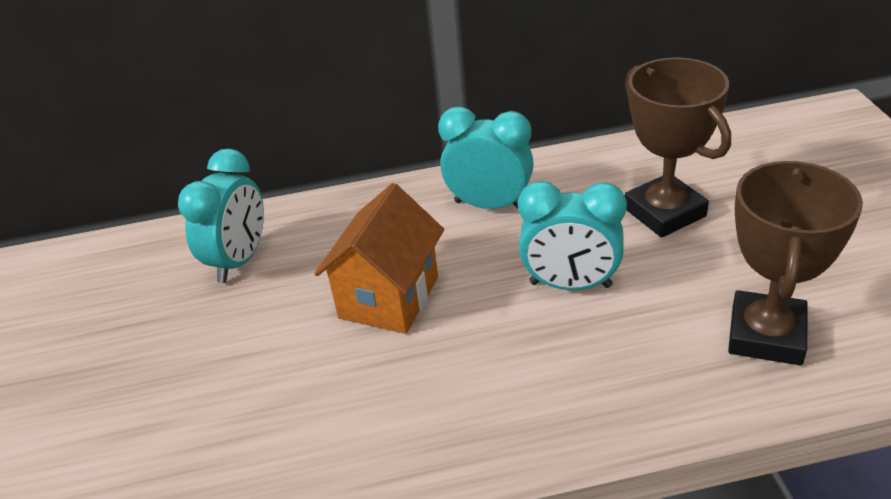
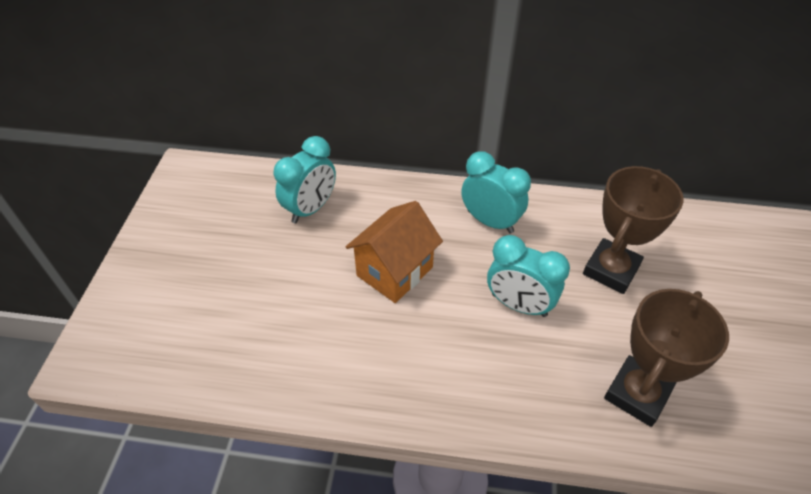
camera: 15 degrees right, 10 degrees up
(664, 212) = (611, 270): brown trophy -> brown trophy turned 45 degrees clockwise

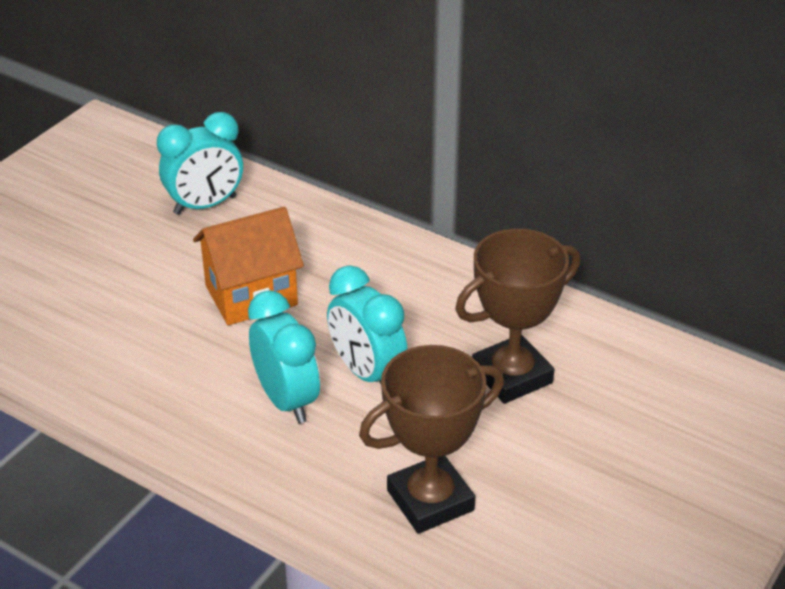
camera: 25 degrees right, 10 degrees down
(490, 221) = (405, 281): turquoise clock -> turquoise clock (287, 400)

